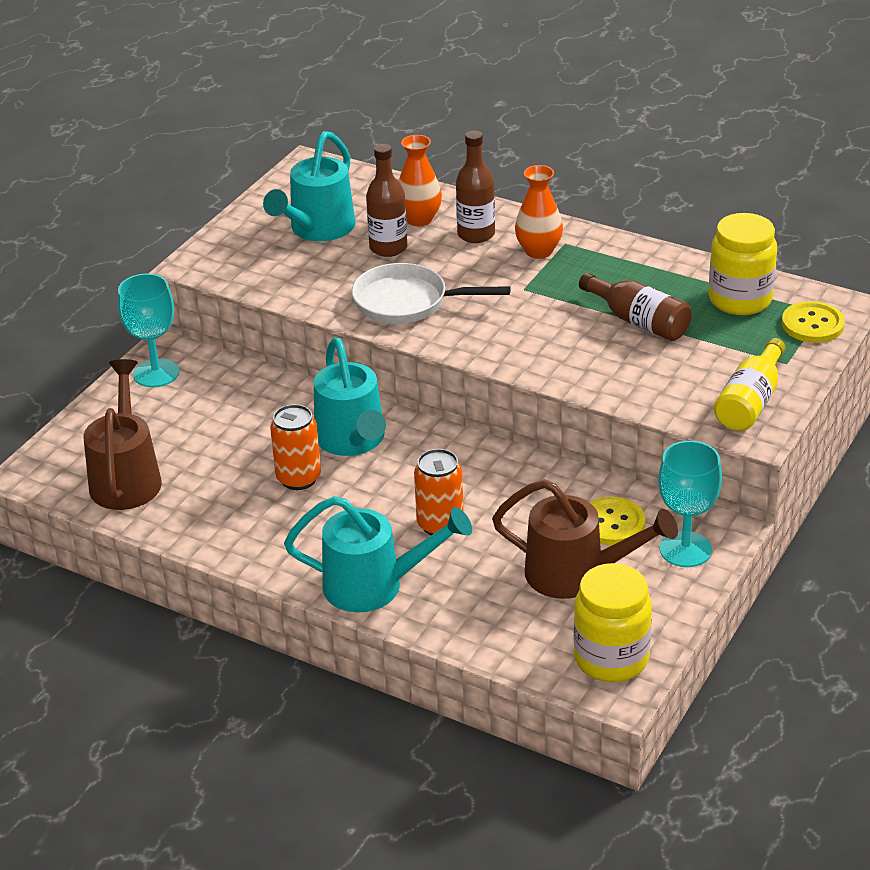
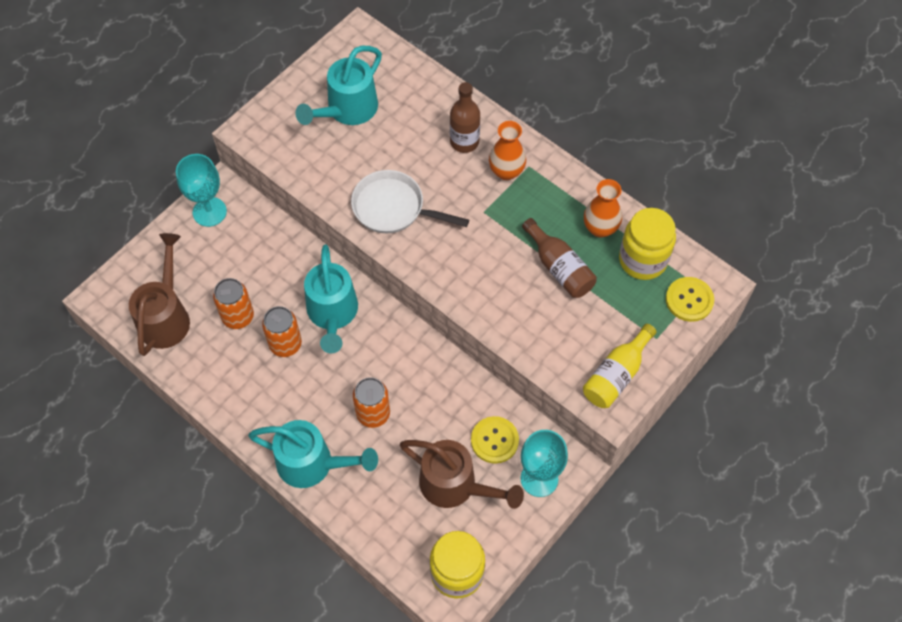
camera: 10 degrees right, 25 degrees up
(225, 463) = (238, 317): none -> orange can
(388, 248) = (394, 143): brown bottle -> none
(419, 219) = (426, 115): orange vase -> orange vase (600, 228)

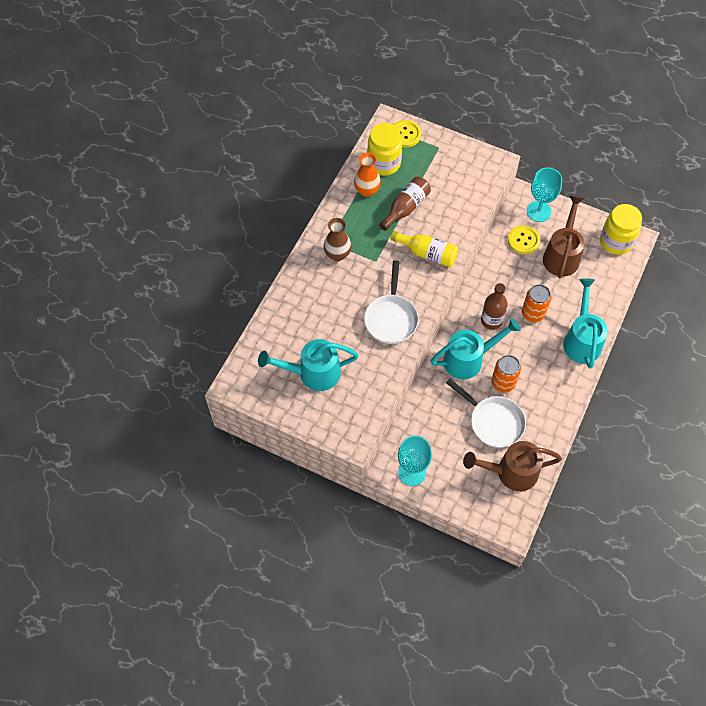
camera: 105 degrees left, 0 degrees up
(238, 317) = (493, 421): orange can -> white pan
(347, 110) = (312, 373): turquoise watering can -> turquoise watering can turned 150 degrees clockwise
(464, 142) = (319, 286): brown bottle -> brown bottle (491, 320)
(506, 171) = (337, 254): orange vase -> brown vase
(616, 375) = (472, 163): yellow bottle -> yellow bottle (427, 253)

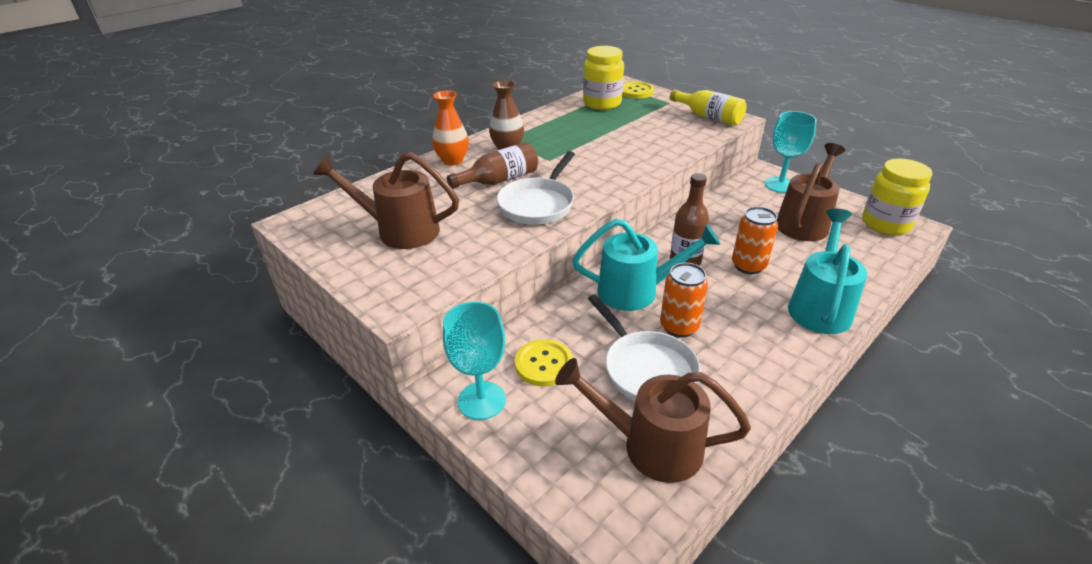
camera: 20 degrees right, 25 degrees down
(312, 373) = (399, 230): turquoise watering can -> brown watering can
(367, 190) = (572, 116): orange vase -> orange vase (453, 160)
(406, 208) = (609, 131): brown bottle -> brown bottle (499, 180)
(427, 253) = (617, 164): yellow bottle -> yellow bottle (709, 117)
(523, 240) = (753, 203): yellow button -> yellow button (544, 364)

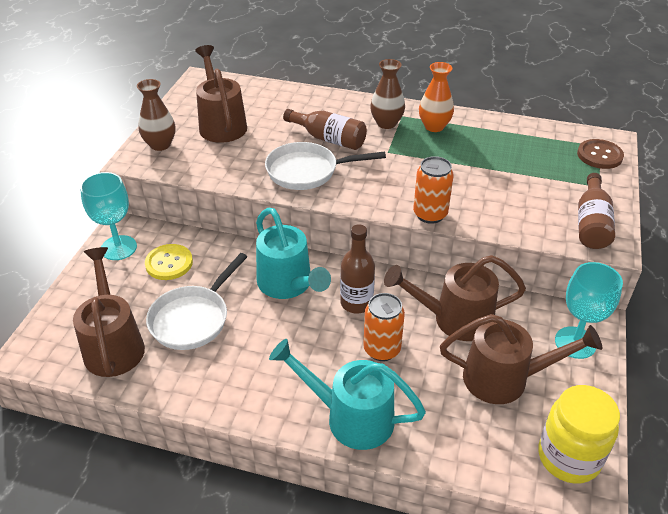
camera: 60 degrees right, 5 degrees up
(389, 281) = (160, 145): none -> brown vase
(453, 160) = (340, 105): orange vase -> orange vase (434, 126)
(602, 103) = (541, 143): yellow jar -> none
(636, 91) = (599, 155): yellow button -> brown button
(679, 327) = (256, 324): orange can -> orange can (430, 214)
(709, 117) = (591, 223): yellow bottle -> brown bottle
(731, 222) = (454, 319): none -> brown watering can
(820, 306) = (350, 417): turquoise watering can -> turquoise watering can turned 150 degrees counterclockwise

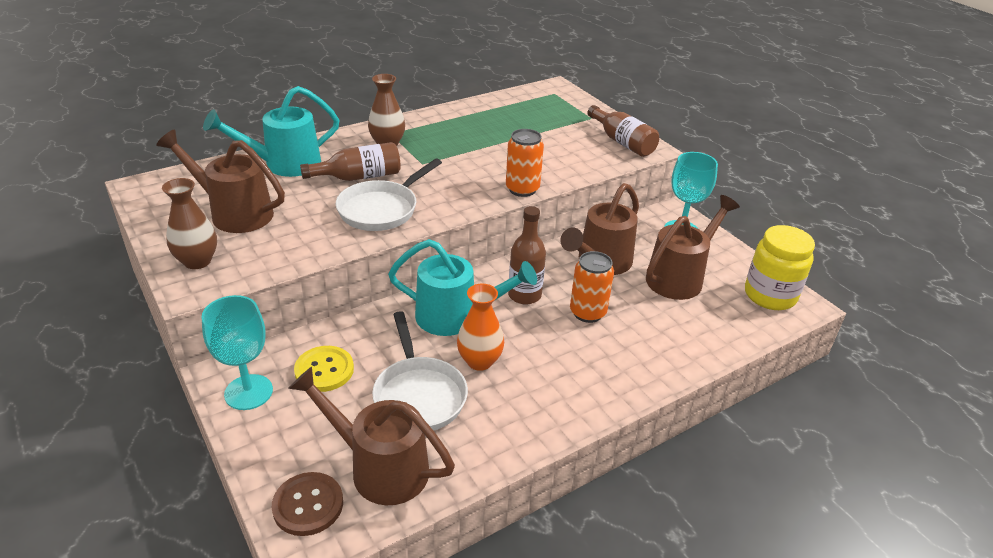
camera: 50 degrees left, 5 degrees down
(350, 417) = (635, 369): turquoise watering can -> turquoise watering can (284, 164)
(434, 126) = (428, 130): orange vase -> orange vase (479, 361)
(599, 155) = (563, 99): brown button -> brown button (308, 505)

